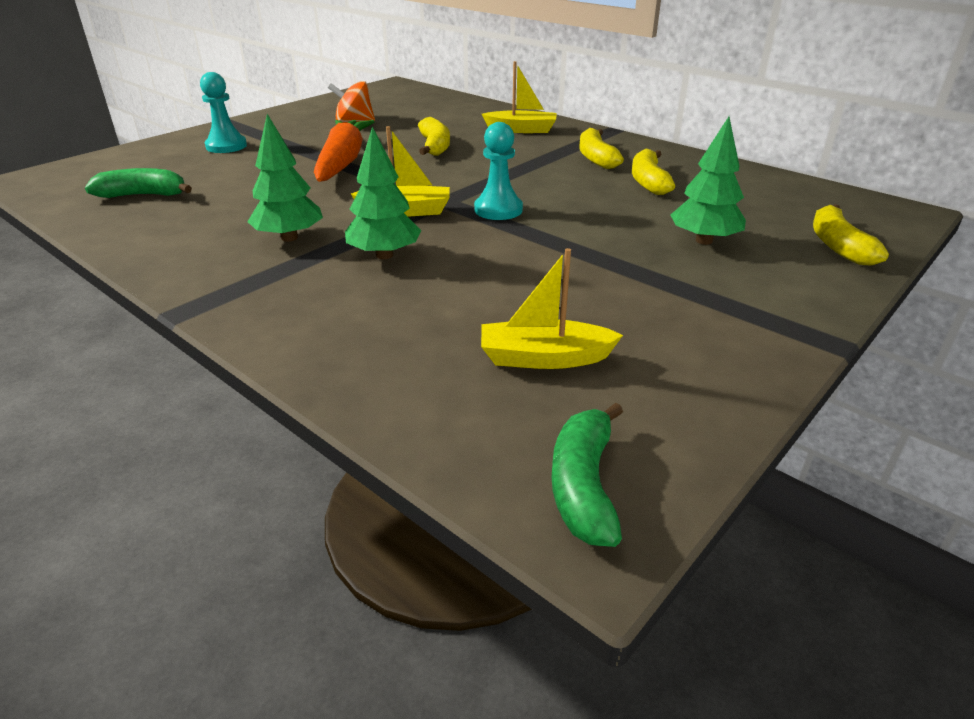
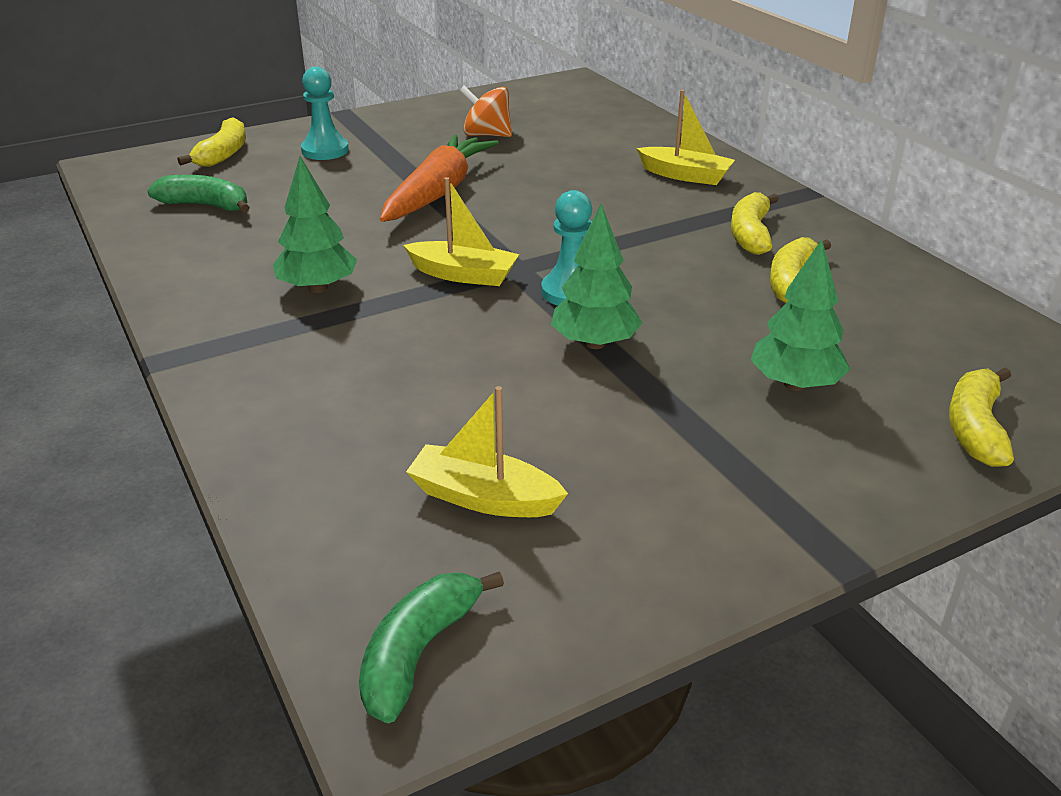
camera: 20 degrees right, 0 degrees up
(384, 255) = (402, 330): green tree -> green tree (595, 343)
(435, 146) = (559, 186): yellow banana -> yellow banana (223, 154)

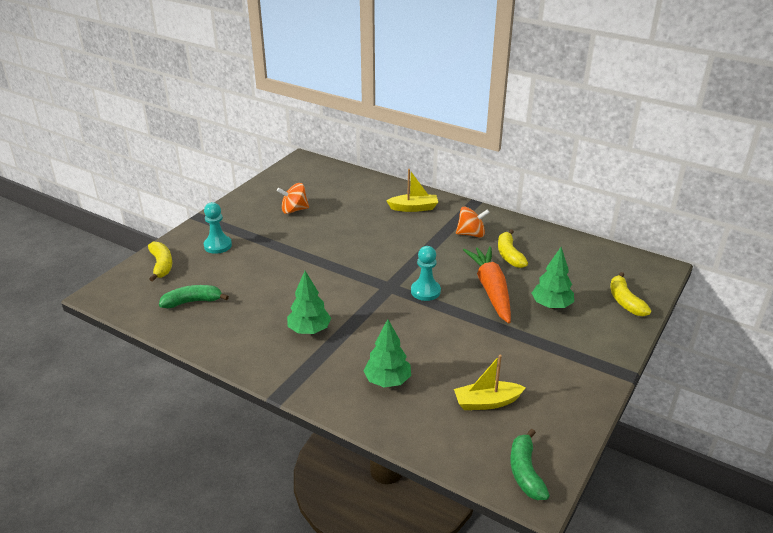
camera: 30 degrees left, 0 degrees up
(438, 192) = (307, 254): orange carrot -> orange carrot (491, 290)
(463, 275) = (369, 299): yellow boat -> none
(595, 343) = (460, 314): green tree -> green tree (387, 381)
(750, 234) = (471, 234): yellow banana -> orange spinning top

